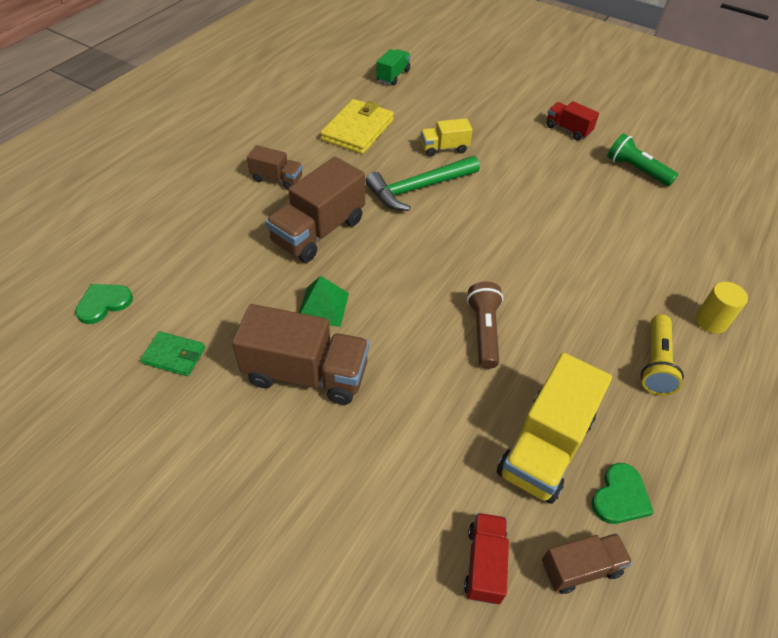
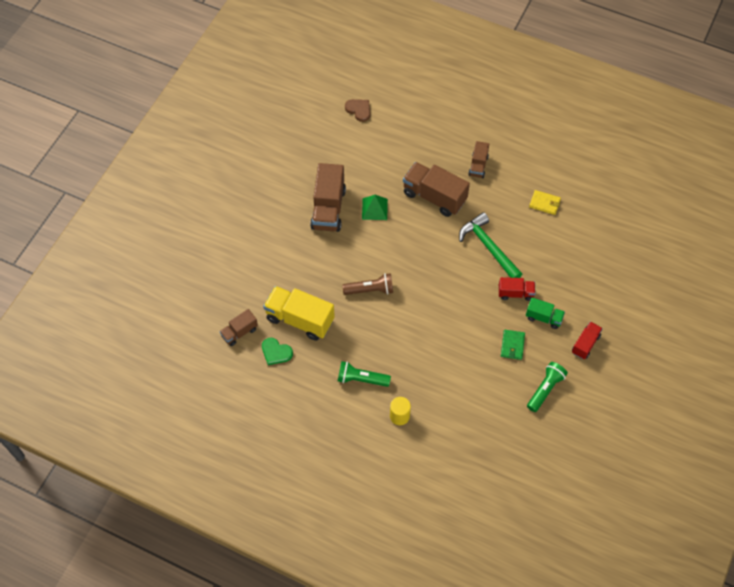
camera: 85 degrees right, 10 degrees up
(103, 303) = (359, 110): green heart -> brown heart
(174, 355) = (330, 150): green wallet -> green wallet (512, 345)
(357, 130) = (544, 203): yellow wallet -> yellow wallet, size x0.56
(393, 76) = (624, 218): green truck -> green truck (543, 318)
(444, 148) = (537, 260): yellow truck -> none
(484, 563) = (238, 293): red truck -> red truck (515, 293)
(580, 568) = (239, 332): brown truck -> brown truck turned 75 degrees clockwise
(655, 363) = (361, 379): yellow flashlight -> green flashlight

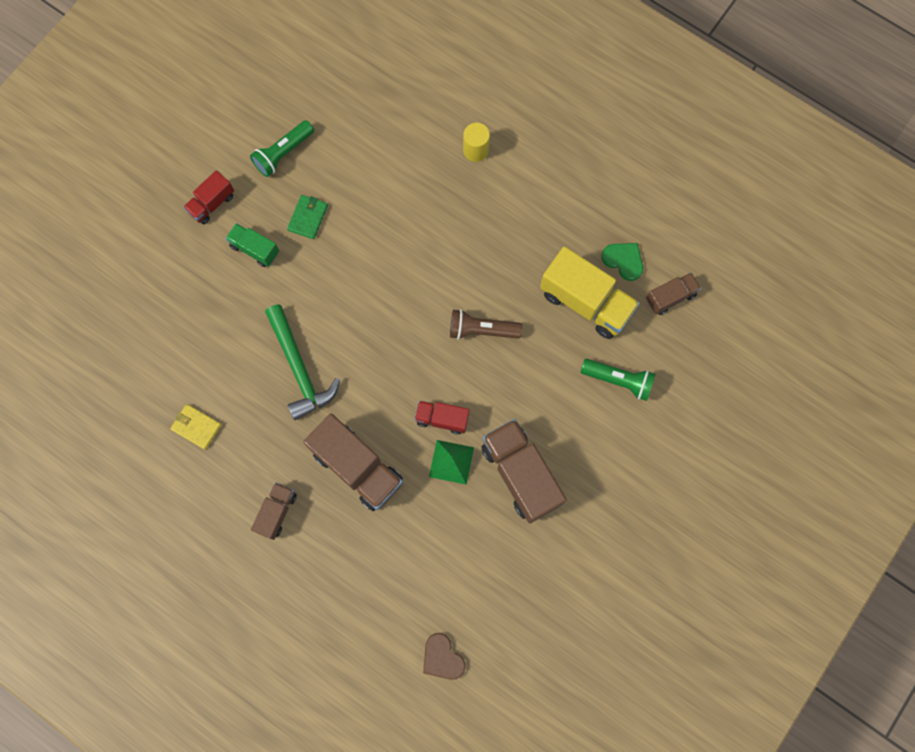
camera: 170 degrees left, 15 degrees up
(328, 209) = (521, 474): brown truck -> brown truck turned 45 degrees counterclockwise
(361, 379) = (516, 205): green flashlight -> green flashlight (619, 380)
(515, 293) = (282, 291): red truck -> red truck (442, 419)

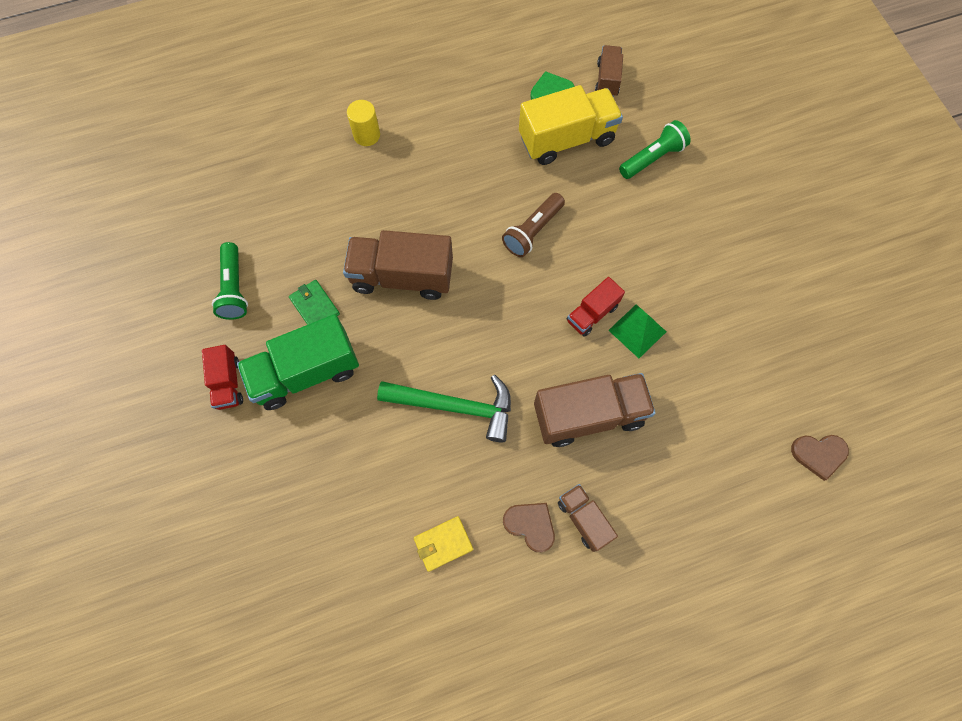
camera: 55 degrees left, 5 degrees down
(248, 478) = (530, 525): none -> brown heart
(255, 249) = (306, 372): green truck -> green truck, size x1.83
(521, 474) = (686, 282): brown truck -> brown truck (402, 276)

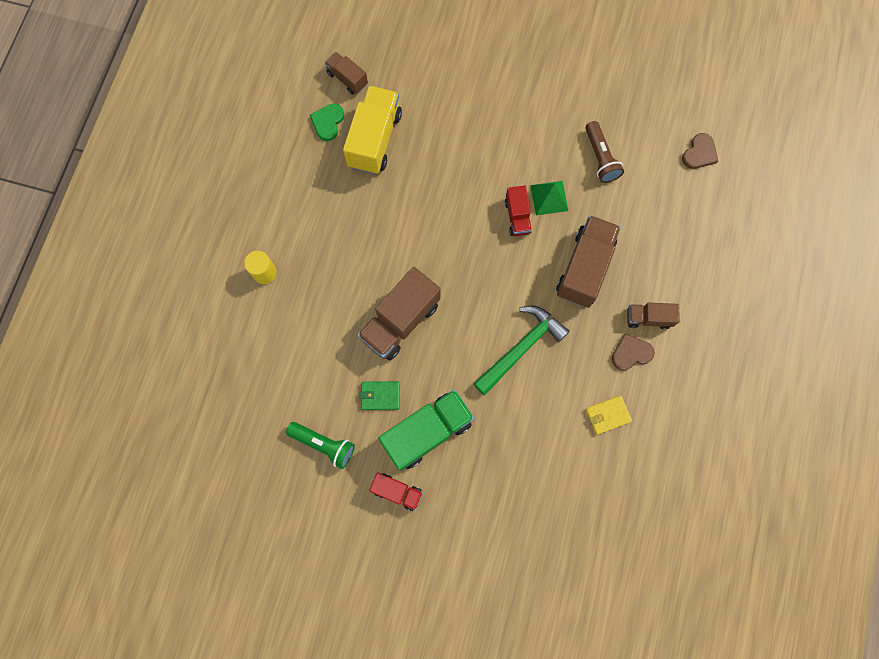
camera: 55 degrees left, 5 degrees up
(306, 372) = (427, 432): green truck -> green truck turned 135 degrees counterclockwise
(443, 544) = (607, 415): yellow wallet -> yellow wallet turned 60 degrees clockwise
(533, 231) = (430, 212): brown flashlight -> brown flashlight (600, 158)
(652, 158) = (432, 96): green flashlight -> none

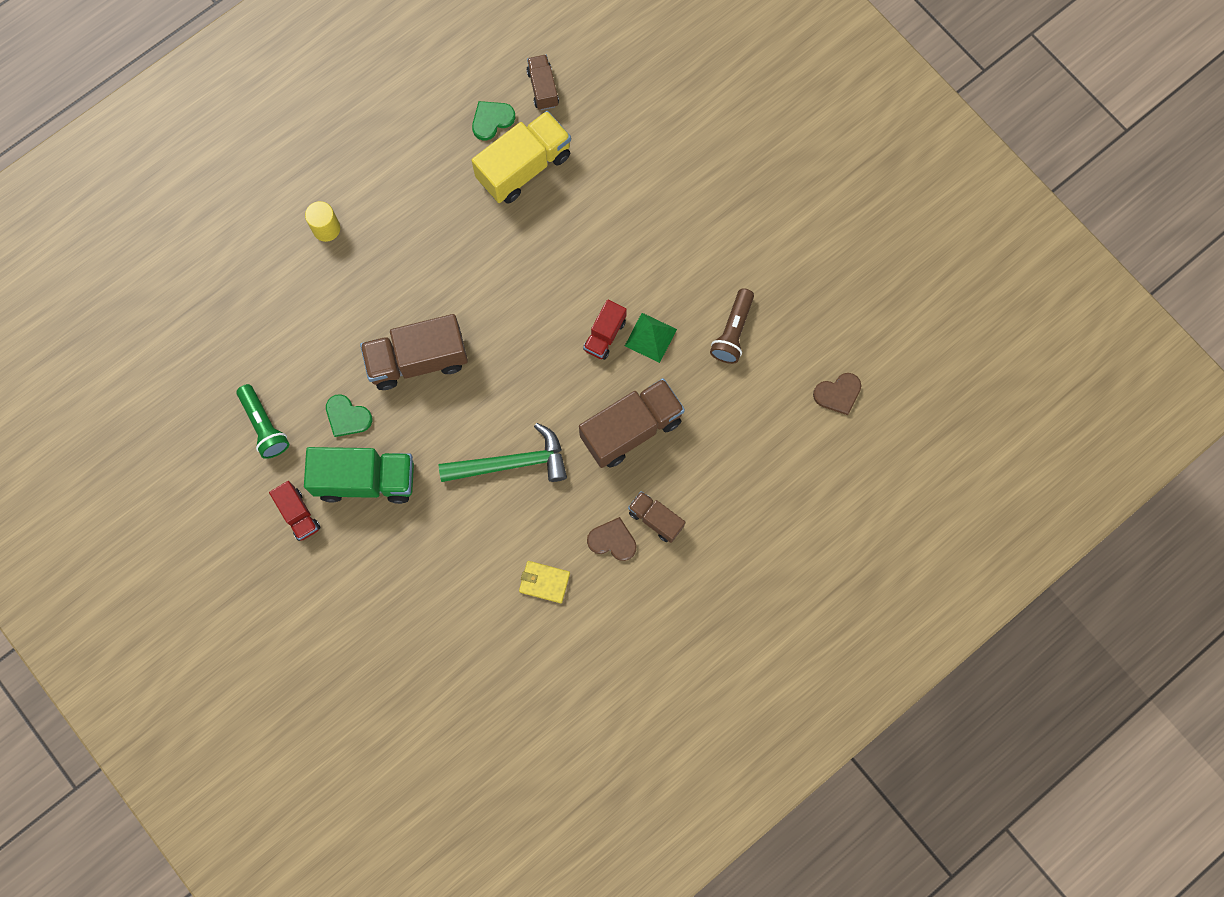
camera: 35 degrees right, 0 degrees up
(380, 396) = (347, 417): green wallet -> green heart

